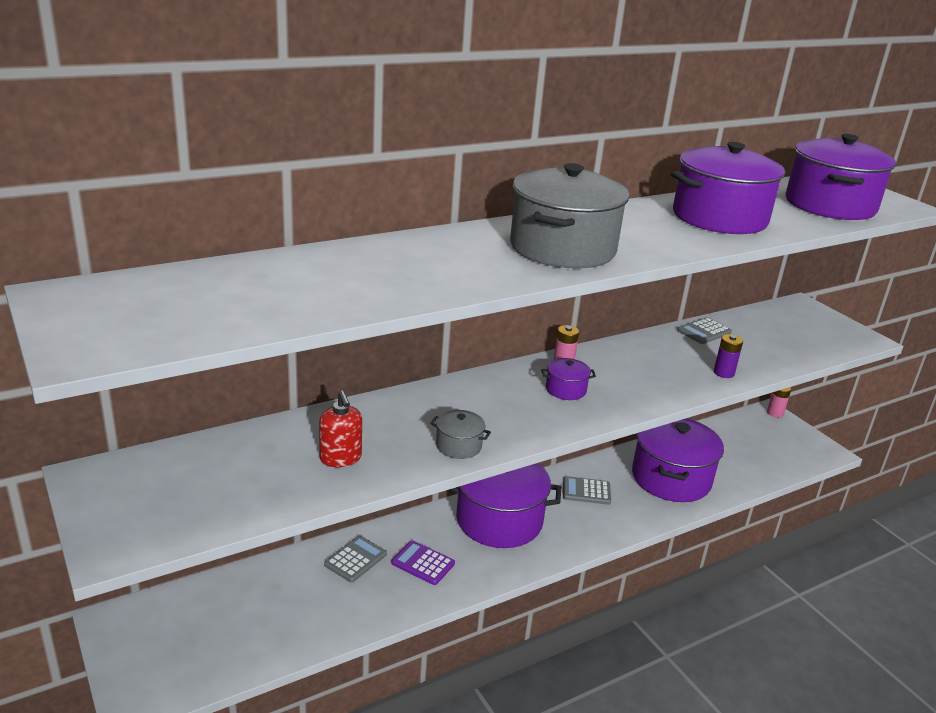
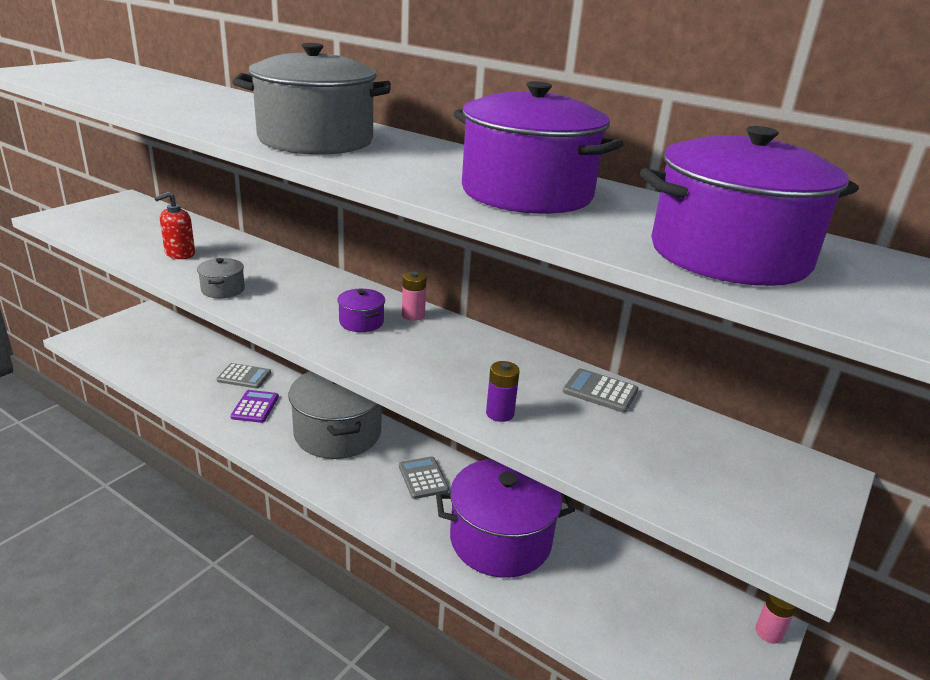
camera: 65 degrees right, 0 degrees up
(499, 520) = (337, 433): purple pot -> grey pot

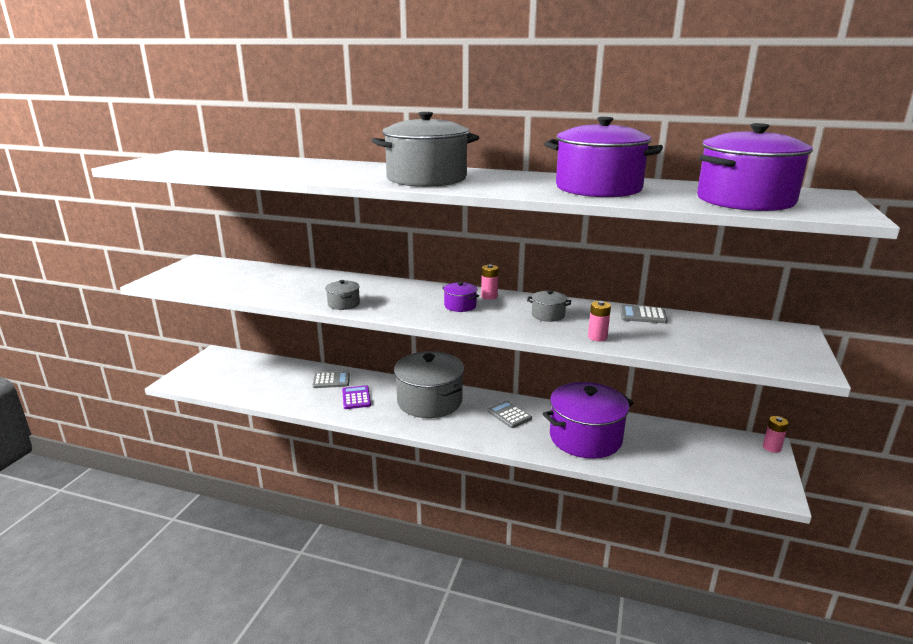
camera: 15 degrees left, 5 degrees down
(180, 254) = (285, 288): red soap dispenser -> none
(464, 361) = (548, 315): none -> grey pot
(500, 413) = (597, 337): purple battery -> pink battery

